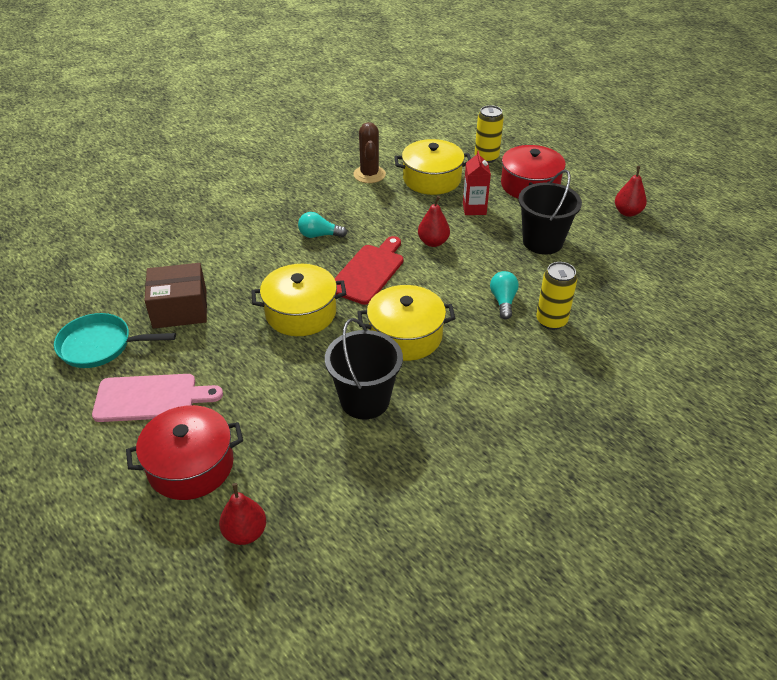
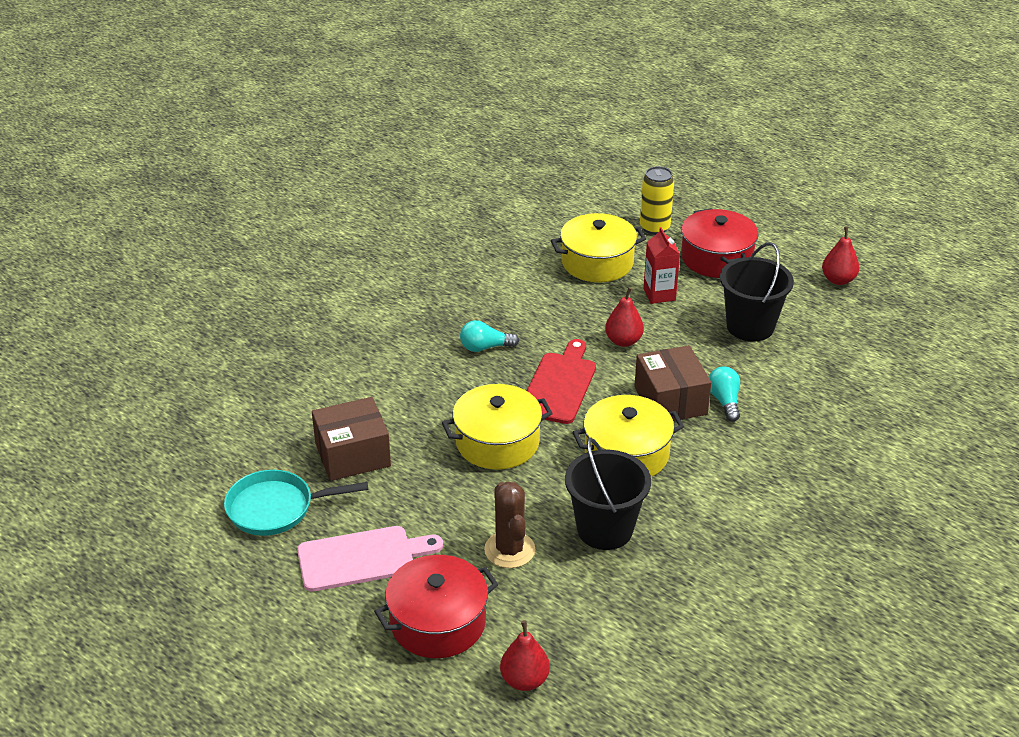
camera: 10 degrees left, 5 degrees down
(369, 174) = (519, 264): brown cactus -> brown cactus (509, 550)
(457, 295) = (670, 400): none -> brown box
(551, 321) = (784, 417): yellow can -> none

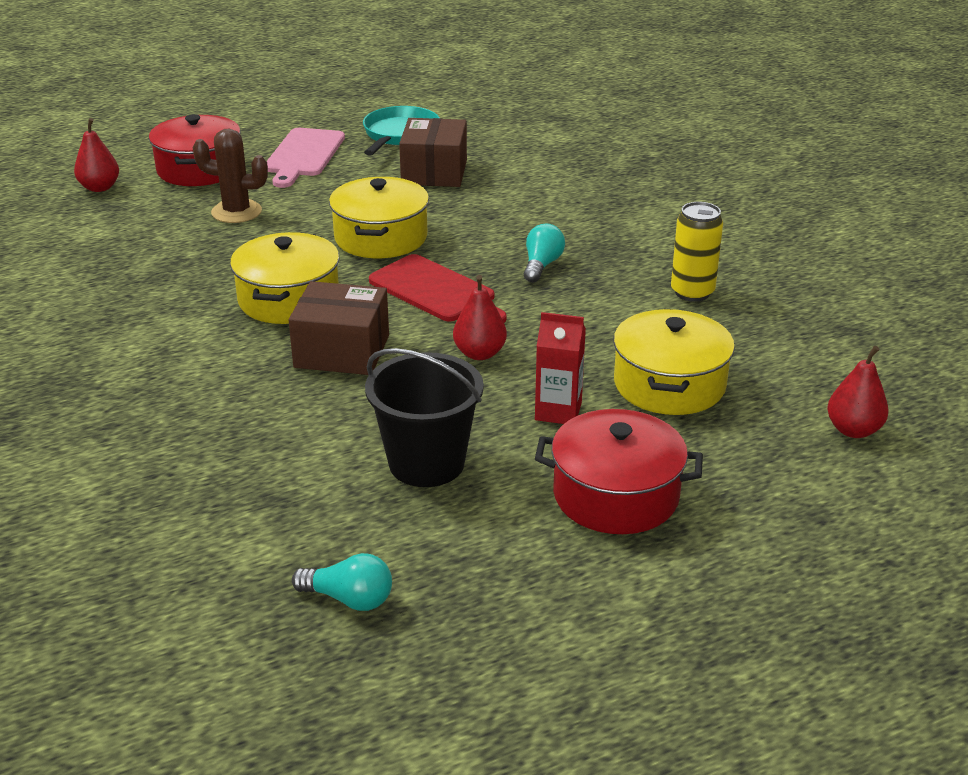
camera: 115 degrees right, 5 degrees down
(604, 529) = (204, 259): black bucket -> none
(654, 227) = (736, 463): yellow can -> yellow can (692, 292)
(724, 401) = (303, 388): turquoise light bulb -> turquoise light bulb (349, 599)
(838, 280) = (470, 605): red pear -> red pear (853, 430)

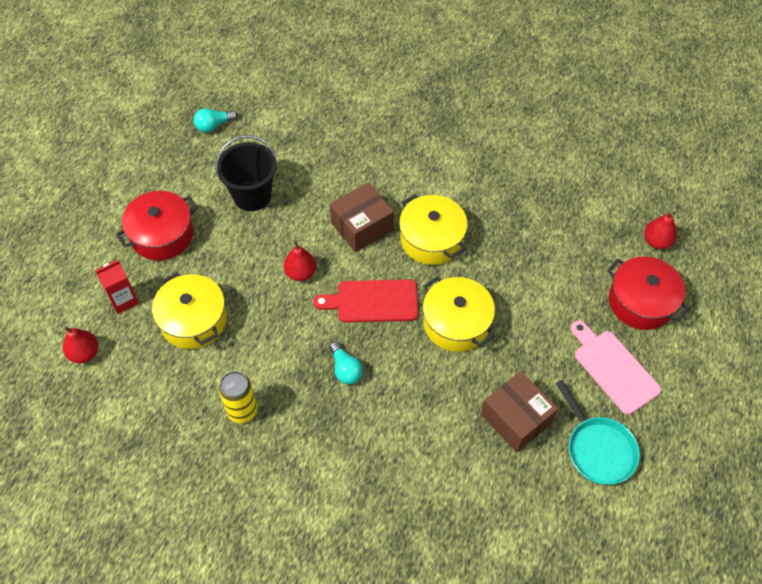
camera: 135 degrees right, 25 degrees up
(236, 212) = (558, 281): brown cactus -> none
(558, 411) = (228, 263): red carton -> red carton (123, 300)

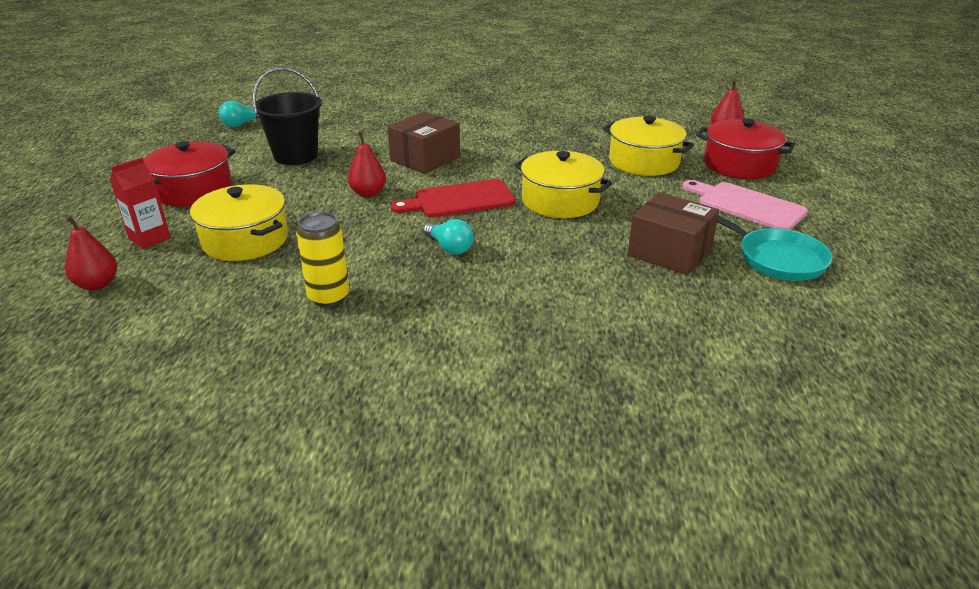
camera: 15 degrees left, 25 degrees down
(431, 239) = (503, 157): yellow pot -> yellow pot (644, 162)

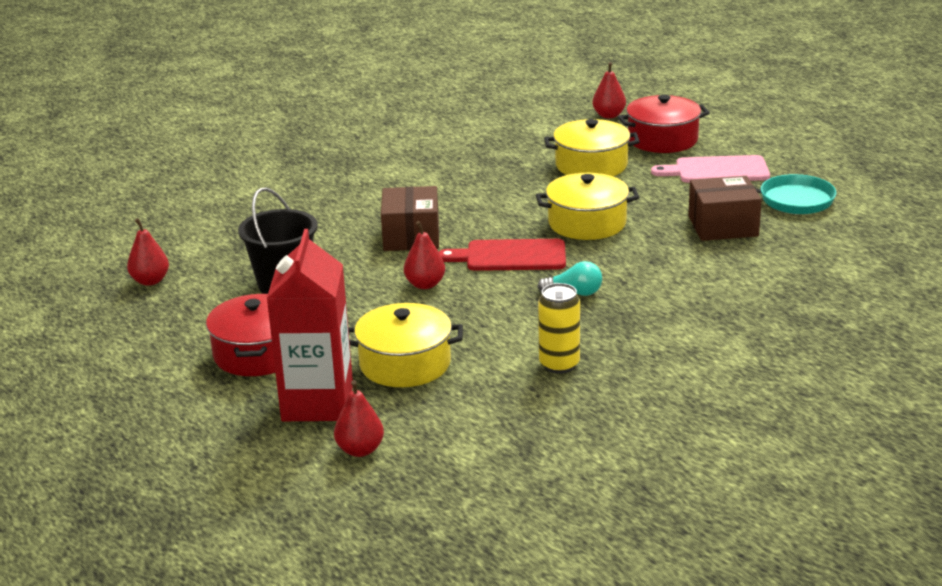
camera: 40 degrees left, 5 degrees down
(149, 238) = (317, 403): red carton -> red carton, size x1.93
(241, 124) = (150, 281): turquoise light bulb -> red pear
(459, 200) = (510, 256): red cutting board -> red cutting board turned 60 degrees clockwise

